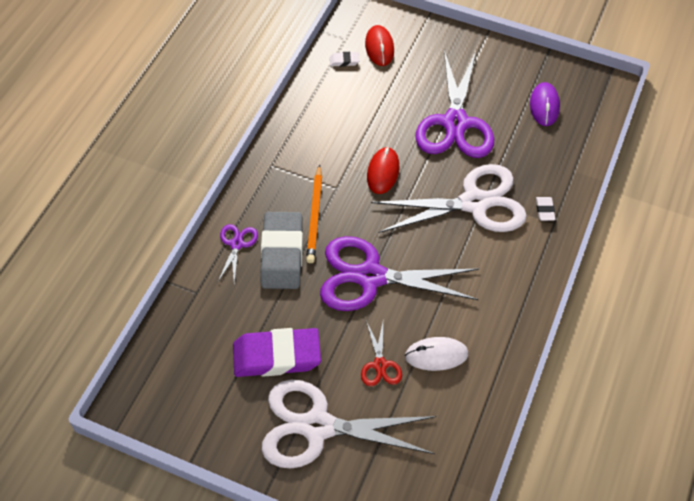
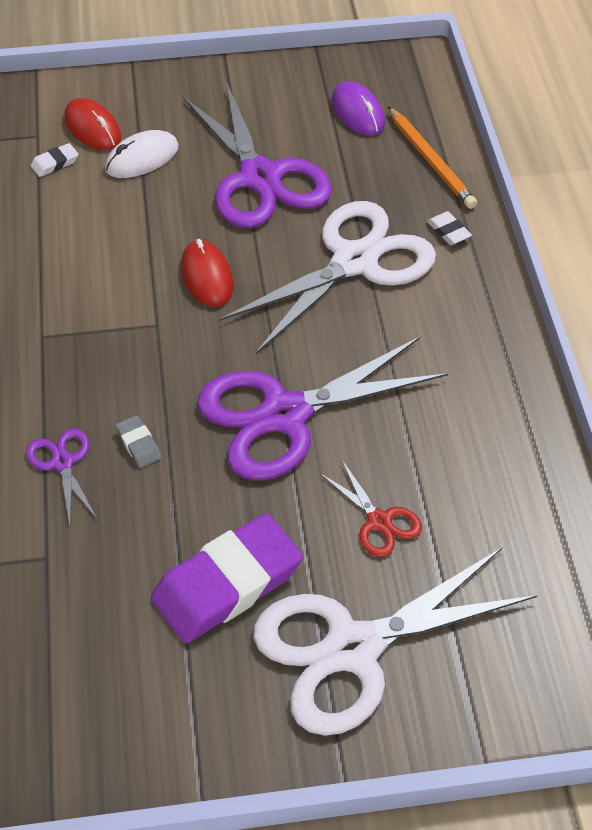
camera: 30 degrees left, 5 degrees down
(282, 254) = (138, 444): grey eraser -> grey eraser, size x0.41
(314, 216) = (151, 373): orange pencil -> orange pencil (430, 161)
(436, 355) = (444, 471): white mouse -> white mouse (142, 158)

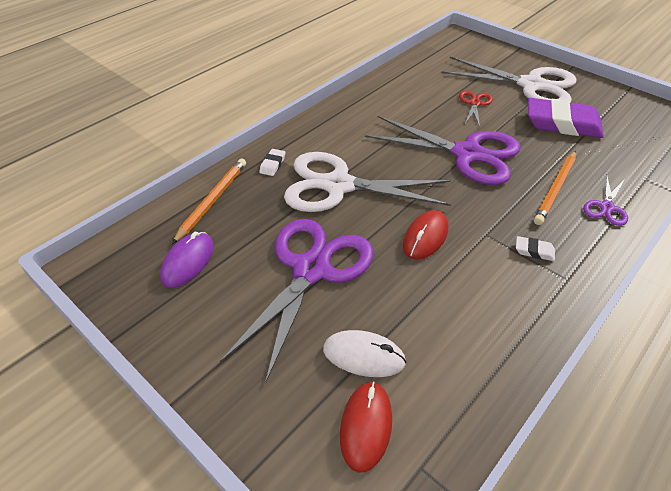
camera: 130 degrees left, 5 degrees down
(55, 163) = (434, 416): white eraser -> white eraser (534, 251)
(138, 444) = (555, 189): grey eraser -> orange pencil

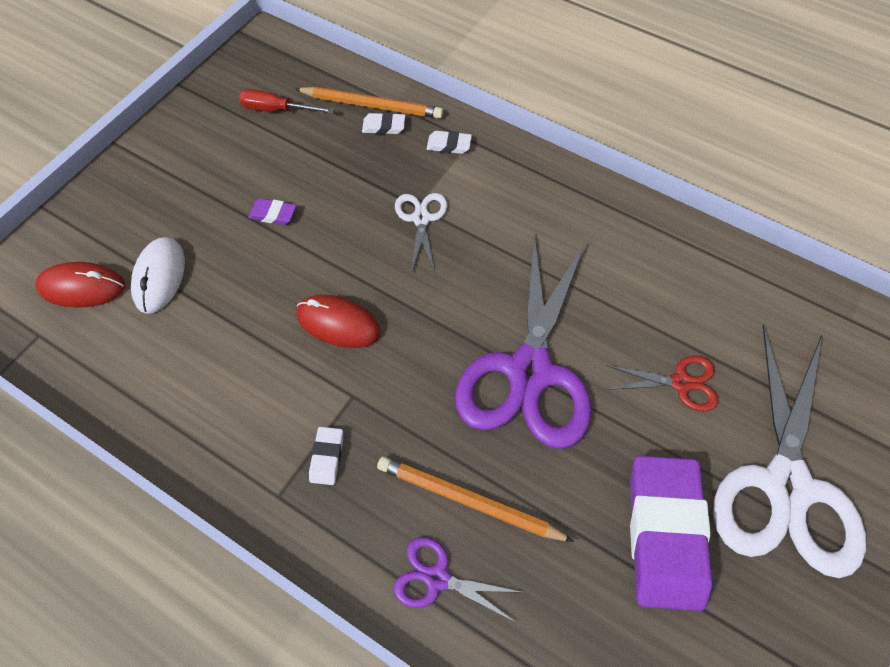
camera: 80 degrees right, 15 degrees up
(188, 262) = (276, 110): purple mouse -> red screwdriver
(239, 196) = (384, 126): none -> white eraser
(311, 270) = (273, 214): purple scissors -> purple eraser
(338, 185) = (421, 219): white scissors -> white scissors, size x0.45

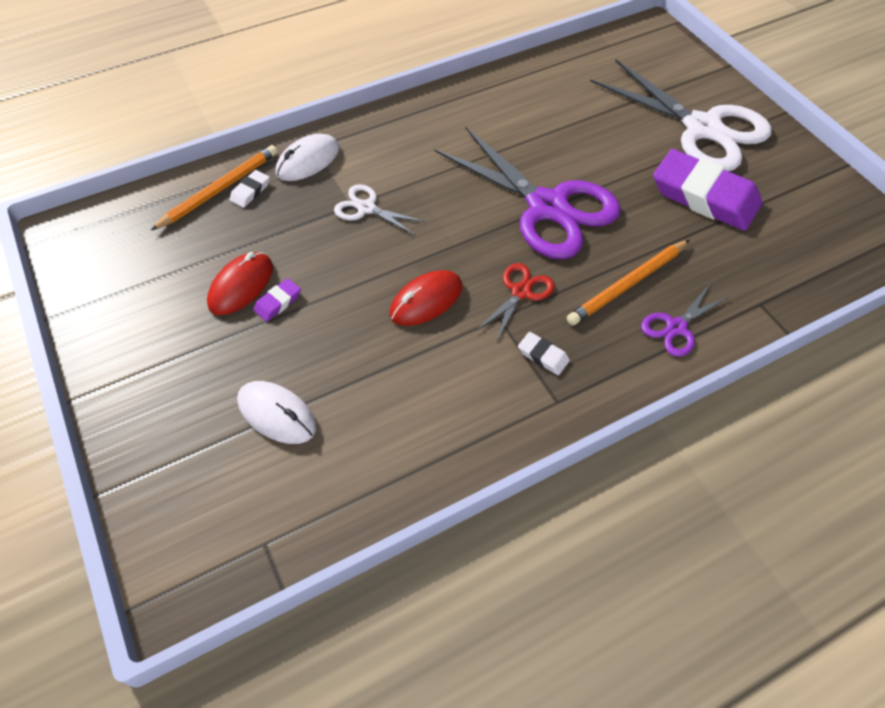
camera: 60 degrees left, 5 degrees down
(82, 287) = (236, 486): red mouse -> red mouse (241, 286)
(276, 110) = (159, 255): red screwdriver -> none
(449, 145) = (308, 161): white eraser -> white mouse
(681, 383) = (605, 138): red scissors -> red scissors (520, 292)

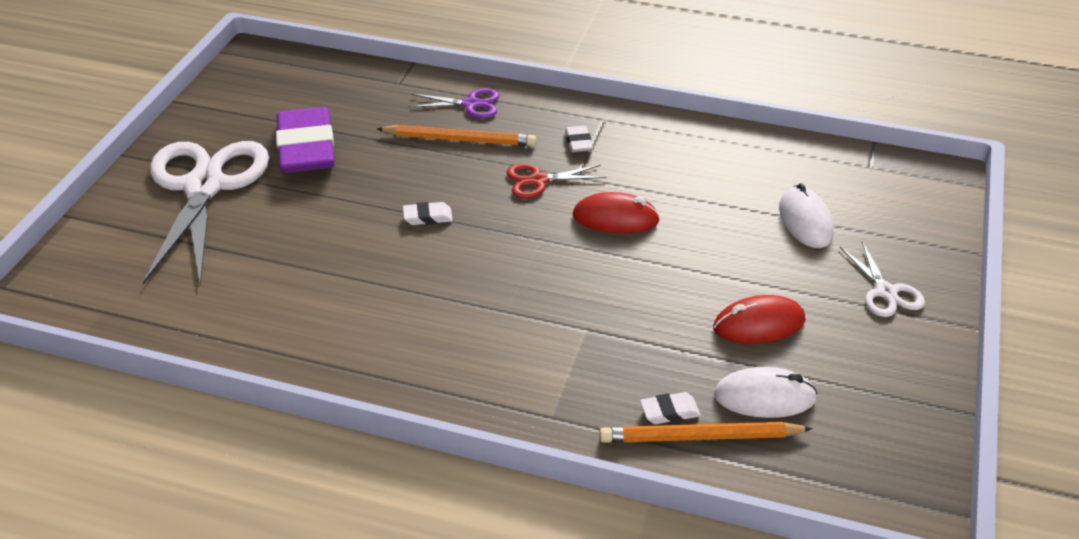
camera: 135 degrees left, 15 degrees down
(278, 302) = (737, 291): purple eraser -> none
(308, 161) = (576, 405): white mouse -> white mouse (764, 397)
(366, 208) = (576, 317): white scissors -> white scissors (886, 292)
(547, 207) = (427, 217): purple scissors -> white eraser

